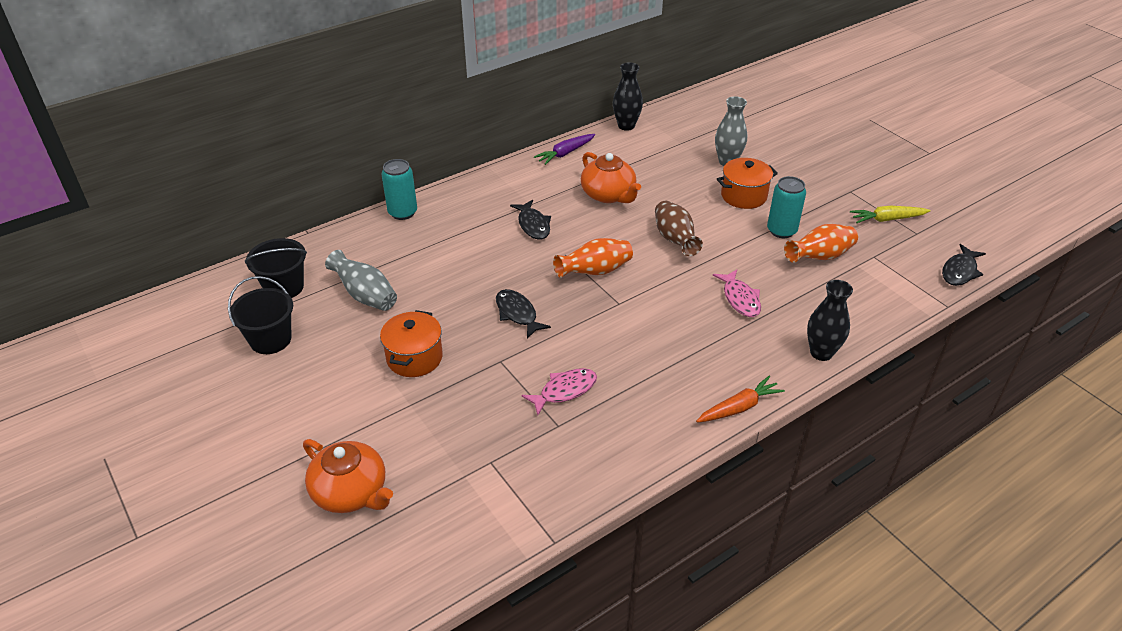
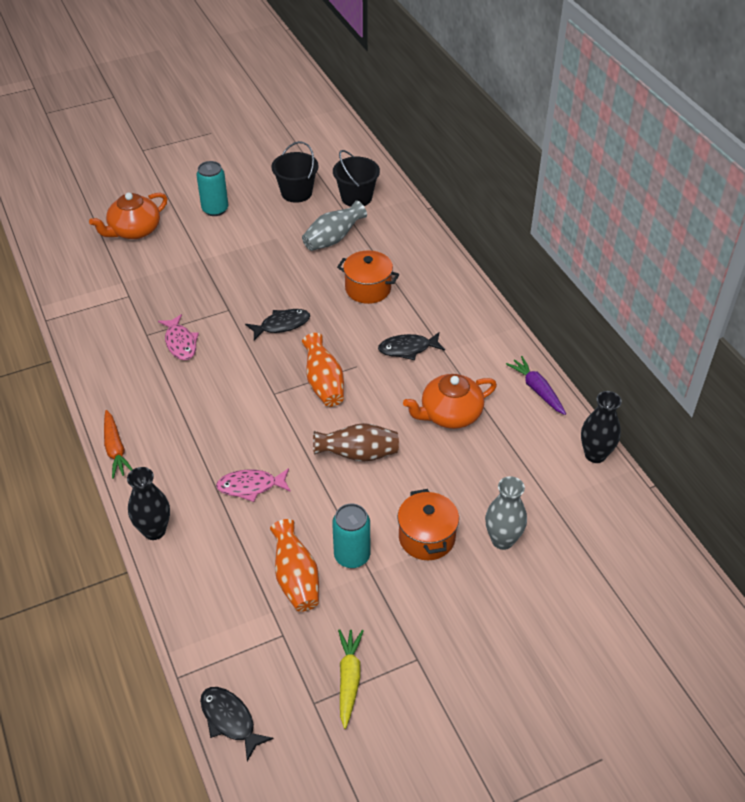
camera: 100 degrees right, 5 degrees up
(402, 212) = (446, 263): turquoise can -> turquoise can (215, 209)
(414, 358) = (250, 263): orange pot -> orange pot (368, 289)

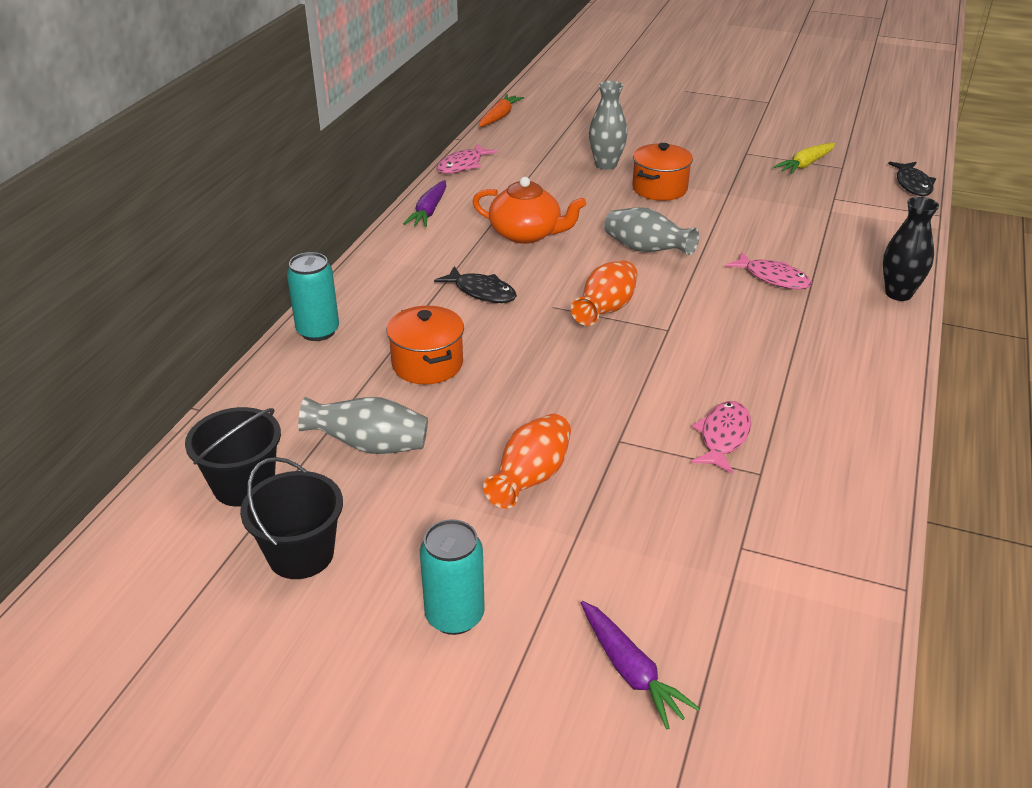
camera: 135 degrees left, 10 degrees down
(115, 449) = (896, 372): orange carrot -> orange carrot (499, 117)
(134, 230) = (631, 671): orange teapot -> purple carrot
(282, 325) = (576, 385): black fish -> none
(296, 578) = (792, 215): orange vase -> orange vase (531, 478)
(352, 556) = (731, 206): turquoise can -> turquoise can (318, 331)
(358, 454) = (646, 250): brown vase -> grey vase
(595, 455) = (462, 165): black vase -> pink fish

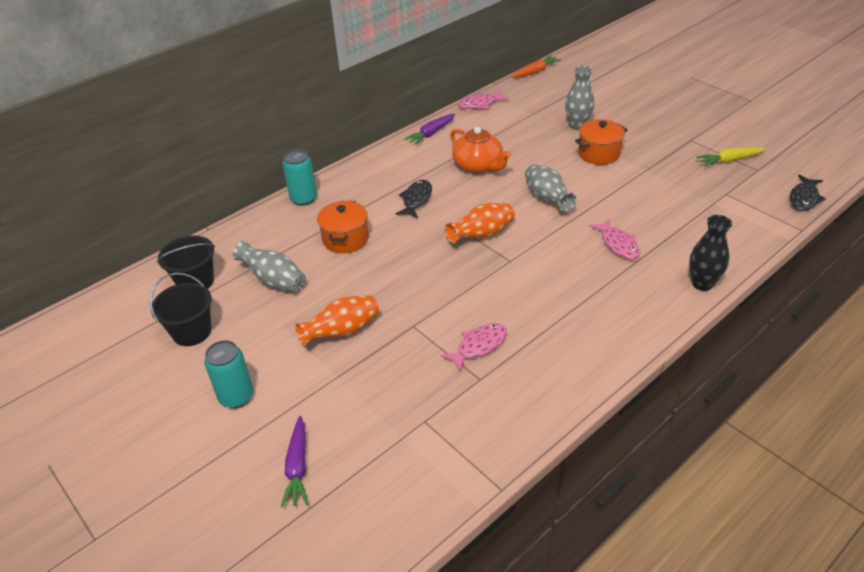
camera: 30 degrees right, 5 degrees up
(481, 292) = (416, 199): black fish -> black fish turned 135 degrees counterclockwise

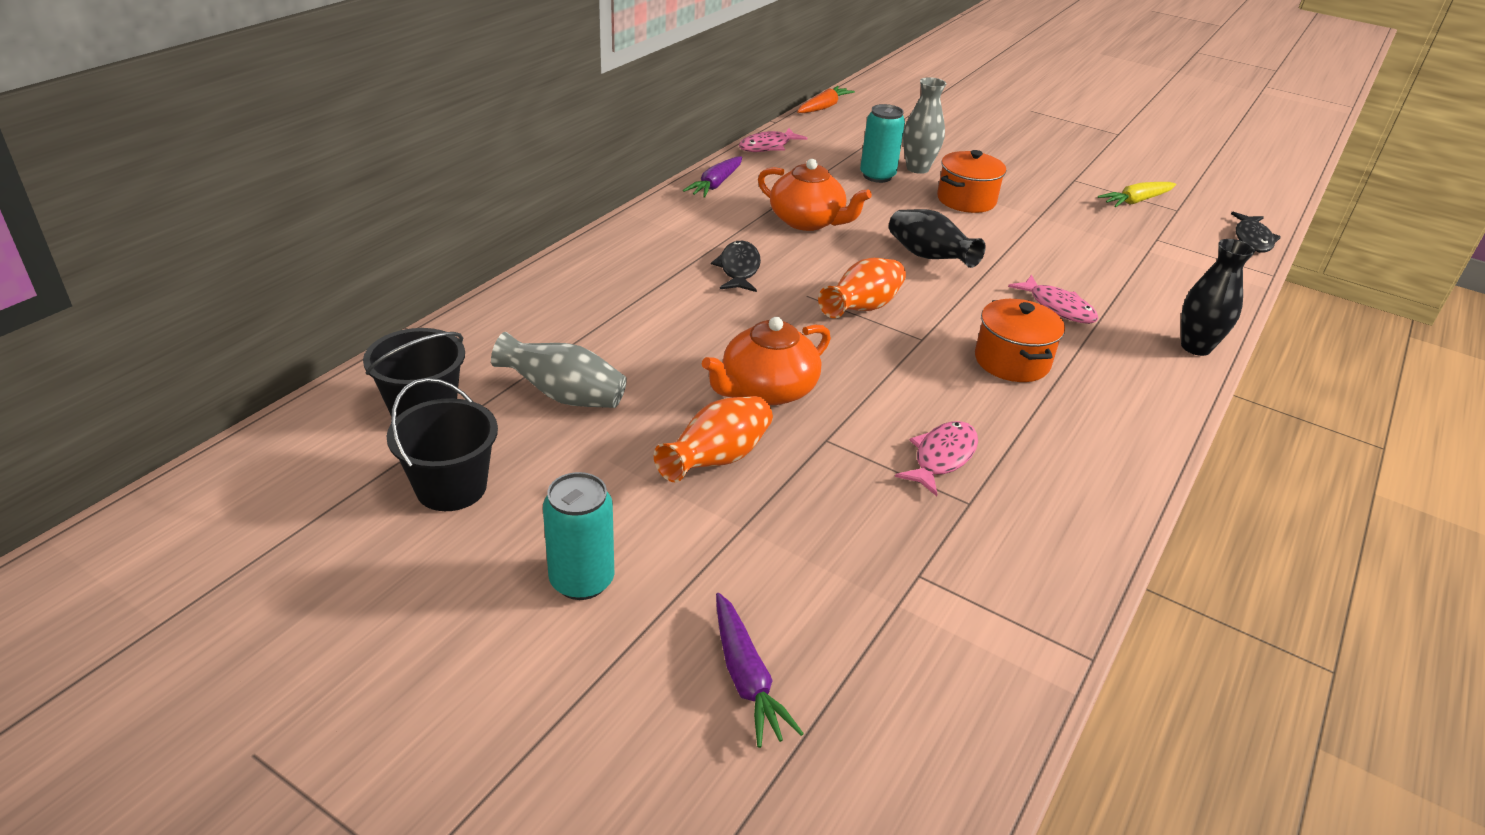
camera: 20 degrees left, 5 degrees down
(303, 199) = (558, 278): turquoise can -> turquoise can (877, 176)
(345, 239) = (655, 328): orange pot -> orange pot (1012, 361)
(393, 288) = (767, 390): none -> orange teapot
(547, 199) = (928, 257): grey vase -> black vase

